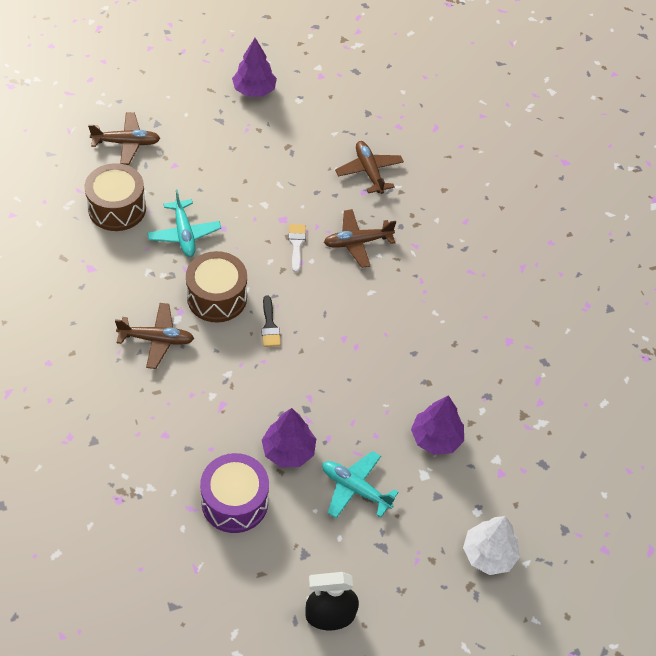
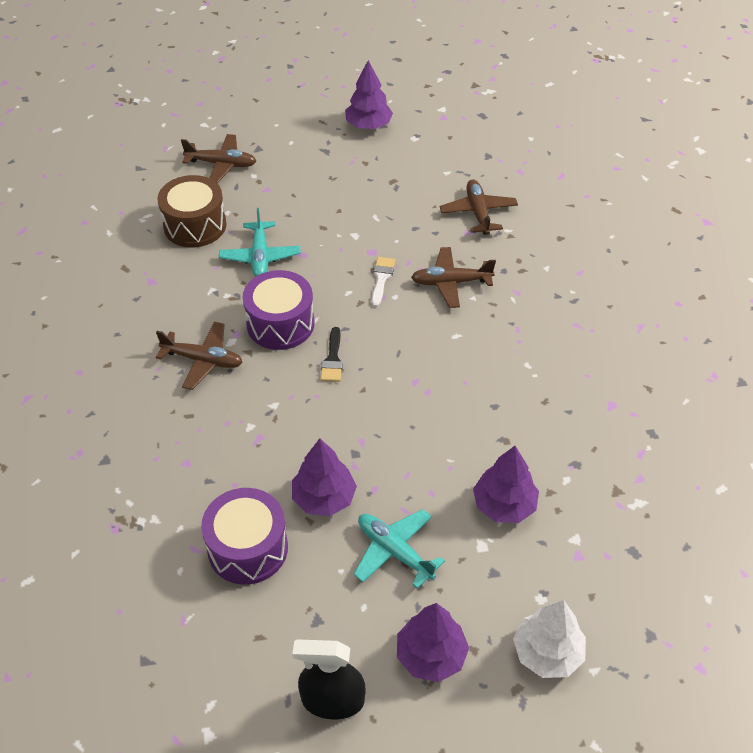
camera: 15 degrees right, 5 degrees down
(217, 297) = (280, 324): brown drum -> purple drum
(400, 569) = (431, 655): none -> purple tree

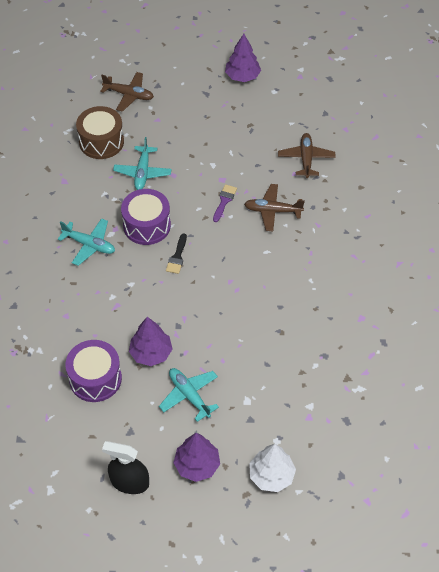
camera: 10 degrees right, 5 degrees up
(203, 360) = (89, 245): brown plane -> turquoise plane
(381, 278) = (224, 201): white brush -> purple brush
(504, 505) = (268, 376): purple tree -> none

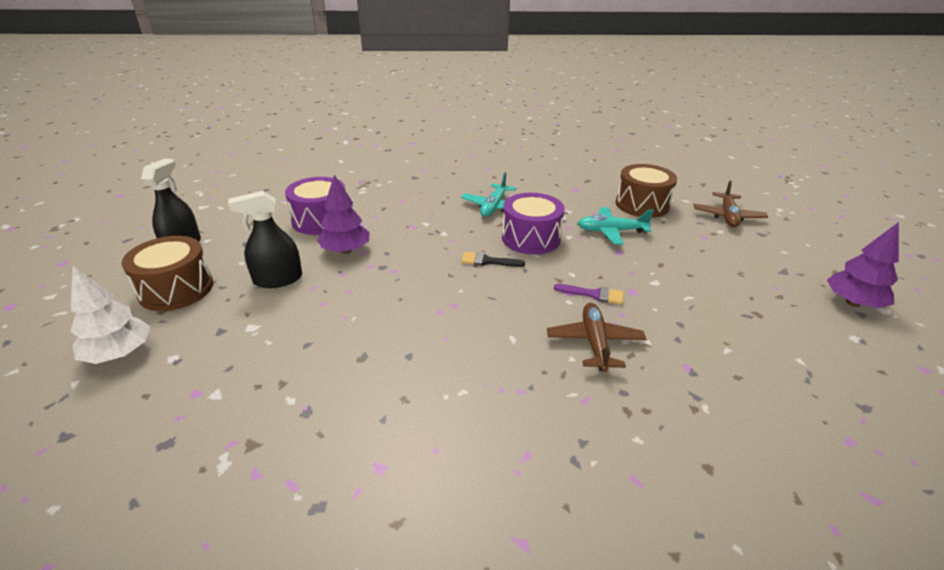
camera: 85 degrees right, 20 degrees down
(189, 395) = (278, 279): turquoise plane -> black spray bottle
(197, 465) = (176, 289): purple tree -> brown drum
(306, 159) = (730, 381): brown plane -> none

